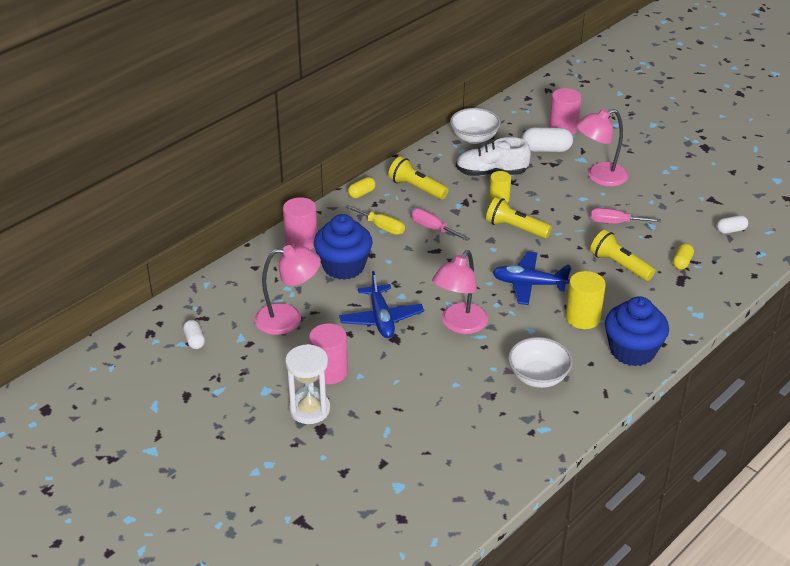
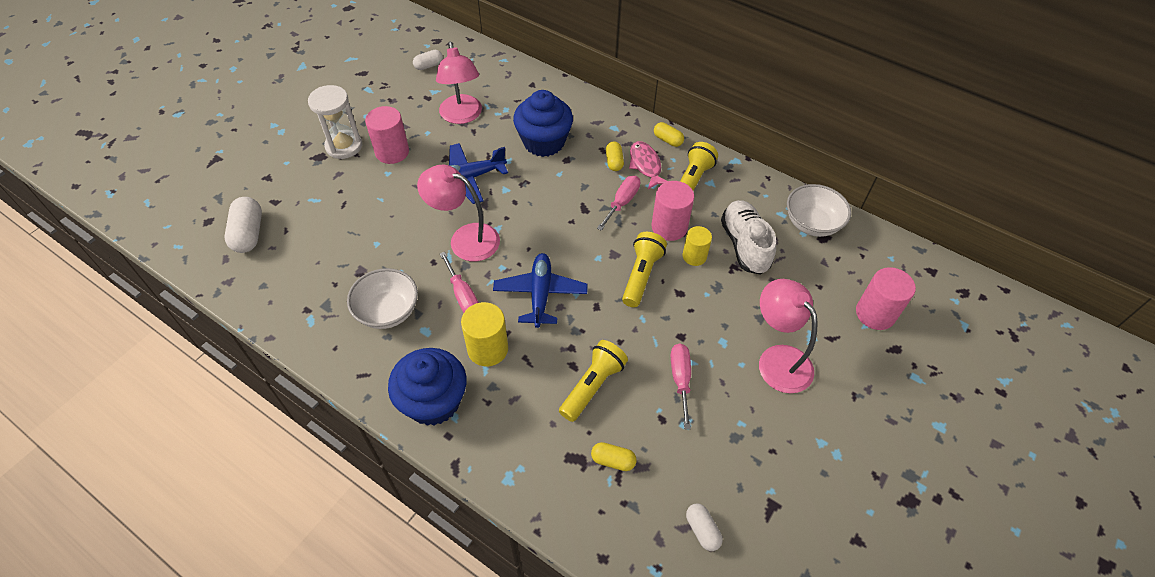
camera: 80 degrees right, 15 degrees up
(301, 242) = (576, 108): pink cylinder -> pink cylinder (669, 227)
(381, 227) = (614, 162): yellow screwdriver -> yellow capsule
(390, 210) = (645, 165): none -> pink fish
(526, 329) = (463, 296): none -> pink screwdriver
(546, 149) = (817, 297): white capsule -> white capsule (249, 234)

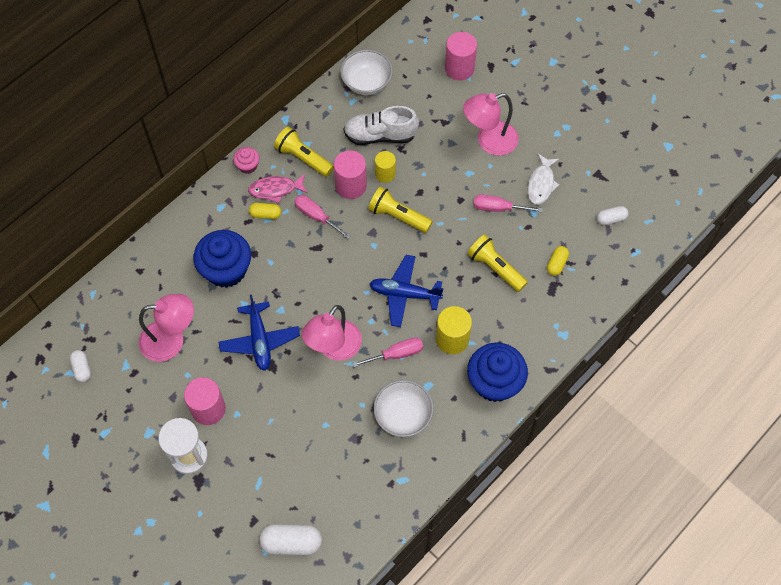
camera: 80 degrees left, 10 degrees up
(667, 140) = (247, 166): yellow capsule -> pink cupcake
(732, 429) = (541, 184): none -> white fish

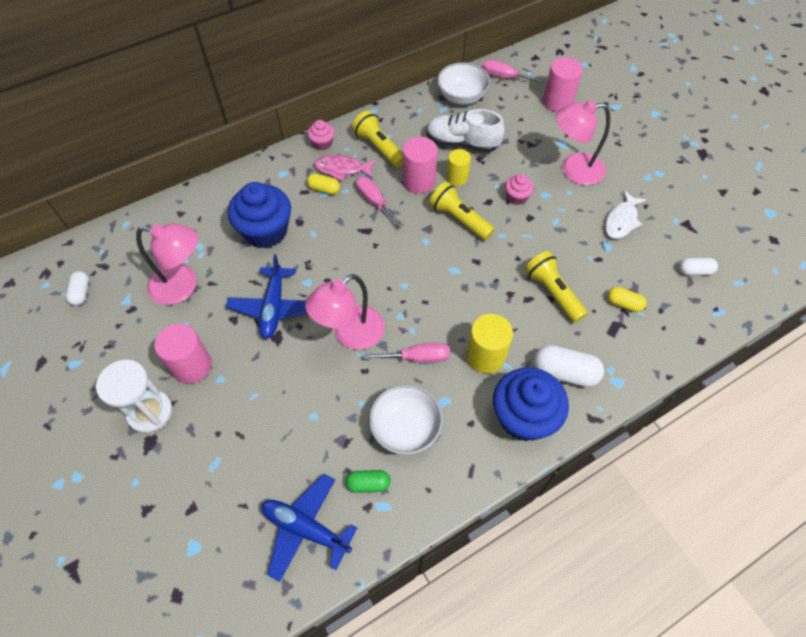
camera: 15 degrees right, 5 degrees down
(291, 542) = (225, 549): white capsule -> white capsule (564, 372)
(386, 466) = (368, 484): none -> green capsule
(404, 294) = (445, 296): blue plane -> blue plane (306, 529)
(444, 181) = (516, 197): none -> pink cupcake
(498, 208) = (569, 234): pink screwdriver -> pink screwdriver (504, 77)
(556, 264) = (624, 304): yellow capsule -> yellow capsule turned 75 degrees clockwise

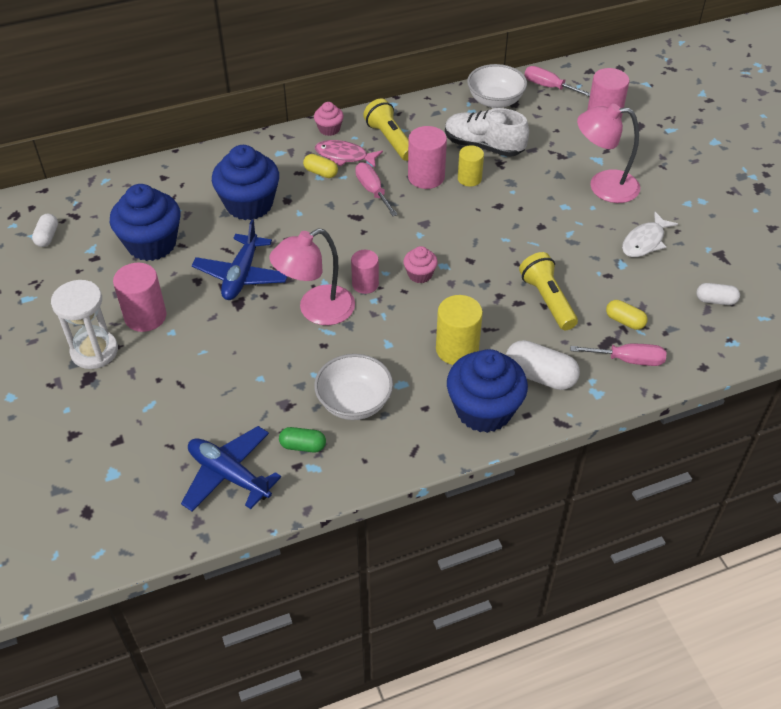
camera: 10 degrees right, 10 degrees down
(183, 286) = (151, 244): pink lamp -> blue cupcake
(389, 300) = (365, 284): none -> pink cylinder
(418, 357) = (383, 341): pink screwdriver -> pink screwdriver (628, 360)
(459, 219) = (462, 218): yellow flashlight -> none
(516, 197) = (531, 205): pink cupcake -> pink cupcake (420, 274)

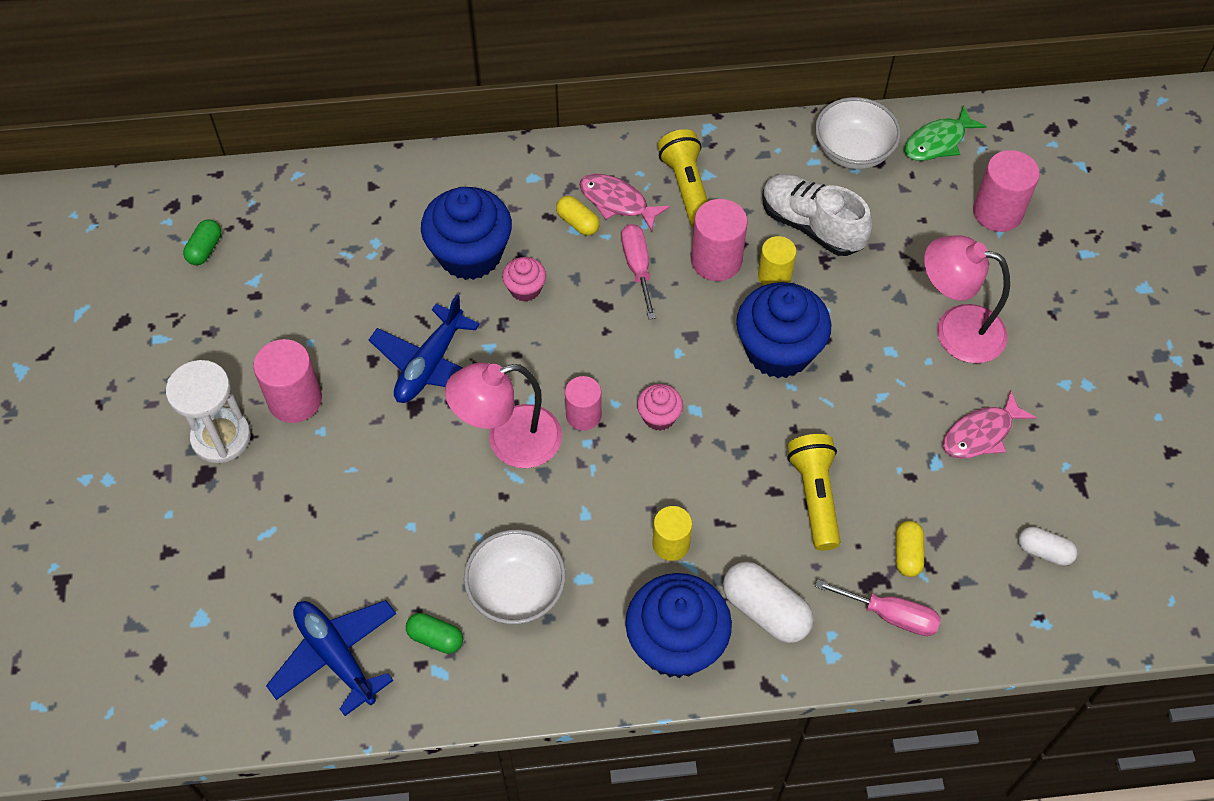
camera: 15 degrees right, 10 degrees up
(47, 237) = (205, 249): white capsule -> green capsule
(151, 244) = (330, 289): blue cupcake -> blue cupcake (778, 350)
(329, 129) = (610, 152): pink cupcake -> pink cupcake (525, 289)
(457, 349) = (671, 544): yellow cylinder -> yellow cylinder, size x0.66
(549, 87) = (938, 142): pink screwdriver -> green fish
(624, 321) = (907, 554): yellow capsule -> yellow capsule turned 45 degrees clockwise
(645, 241) = (981, 434): white fish -> pink fish

